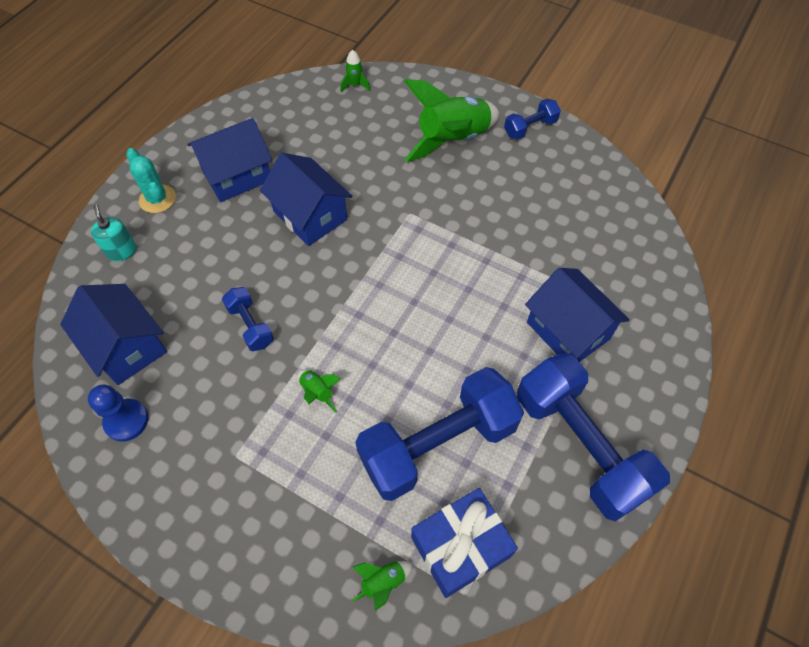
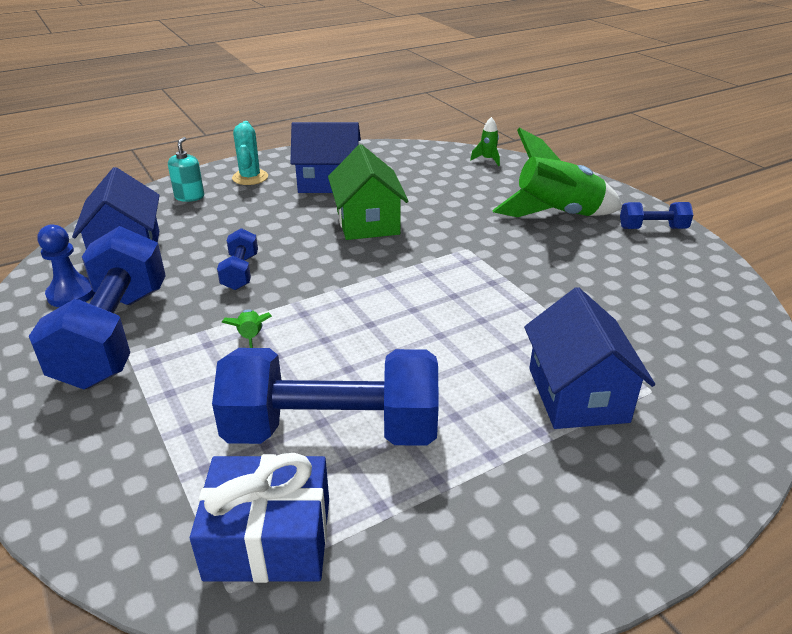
camera: 30 degrees right, 25 degrees down
(310, 215) = (367, 222): blue house -> green house
(383, 582) = (150, 527): green rocket -> none
(580, 445) = (510, 509): blue dumbbell -> blue dumbbell (115, 335)

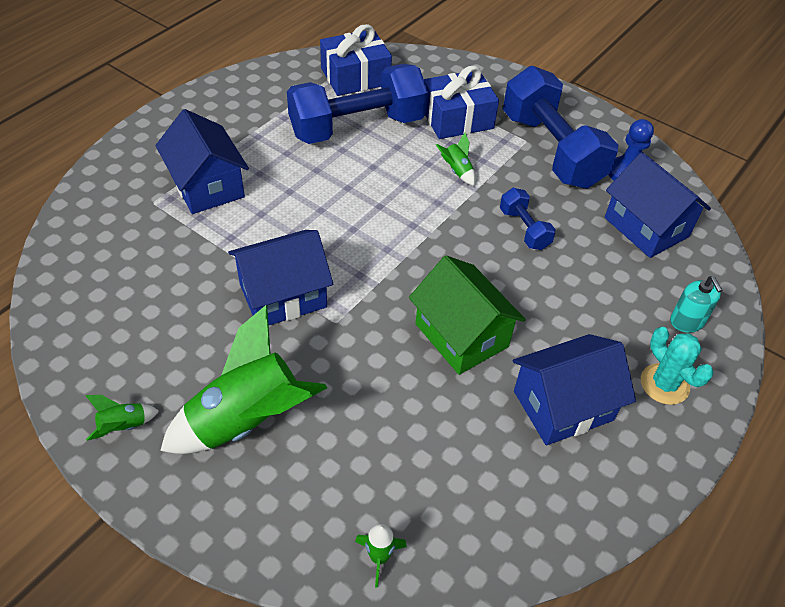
camera: 155 degrees right, 15 degrees up
(179, 407) = (457, 118): none -> blue gift
(508, 273) = (283, 295): none -> blue house
(652, 228) = (123, 427): blue dumbbell -> green rocket

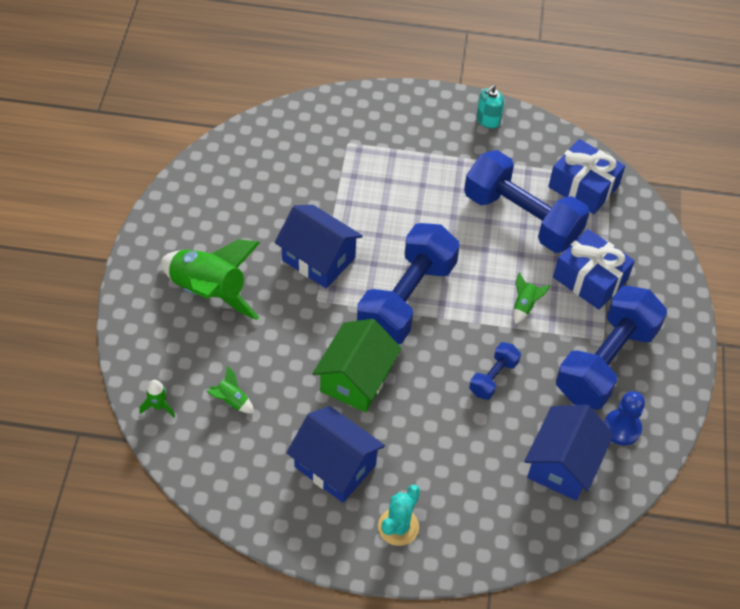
camera: 60 degrees right, 5 degrees up
(123, 427) = (167, 234): green rocket -> green rocket (231, 401)
(207, 186) = (386, 162): blue house -> none
(389, 248) = (406, 299): none -> blue dumbbell
(687, 321) = (474, 525): turquoise soap dispenser -> turquoise soap dispenser (488, 120)

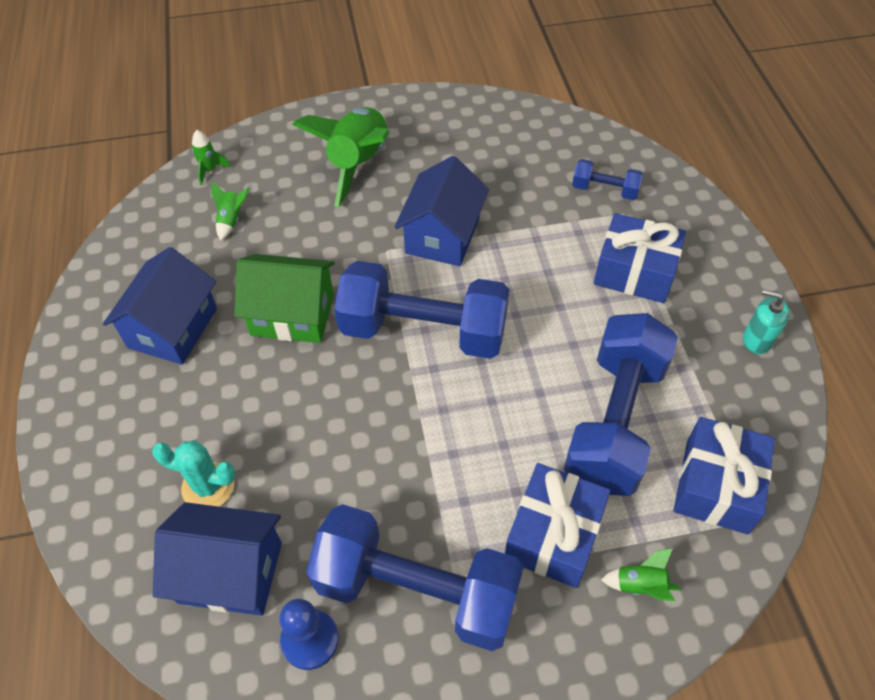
camera: 75 degrees right, 0 degrees up
(398, 527) = (105, 409): turquoise cactus -> turquoise cactus (208, 486)
(405, 158) = (635, 271): none -> blue gift
(493, 377) = (341, 453): blue dumbbell -> blue dumbbell (604, 190)
(524, 306) = (469, 461): green rocket -> green rocket (640, 585)

